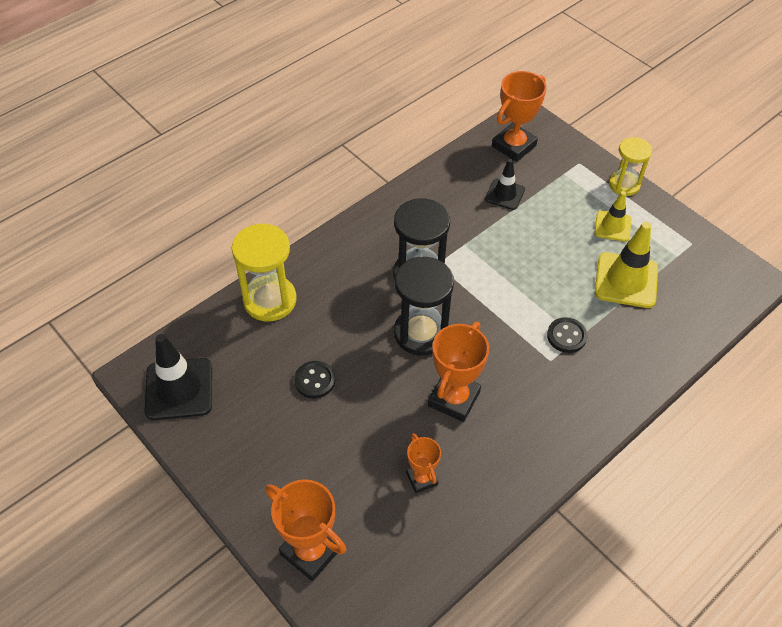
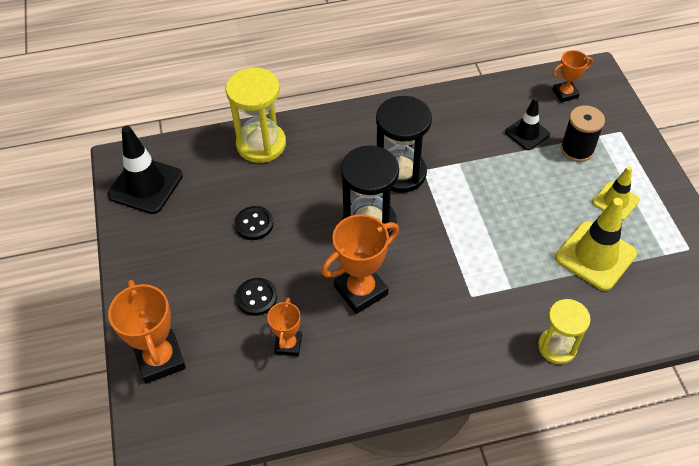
camera: 30 degrees right, 0 degrees up
(514, 146) = (565, 93): orange trophy -> orange trophy, size x0.59
(554, 193) = (577, 150): none -> black spool
(566, 336) = (501, 281): black button -> black button (256, 297)
(624, 185) = (654, 168): yellow hourglass -> yellow hourglass (557, 347)

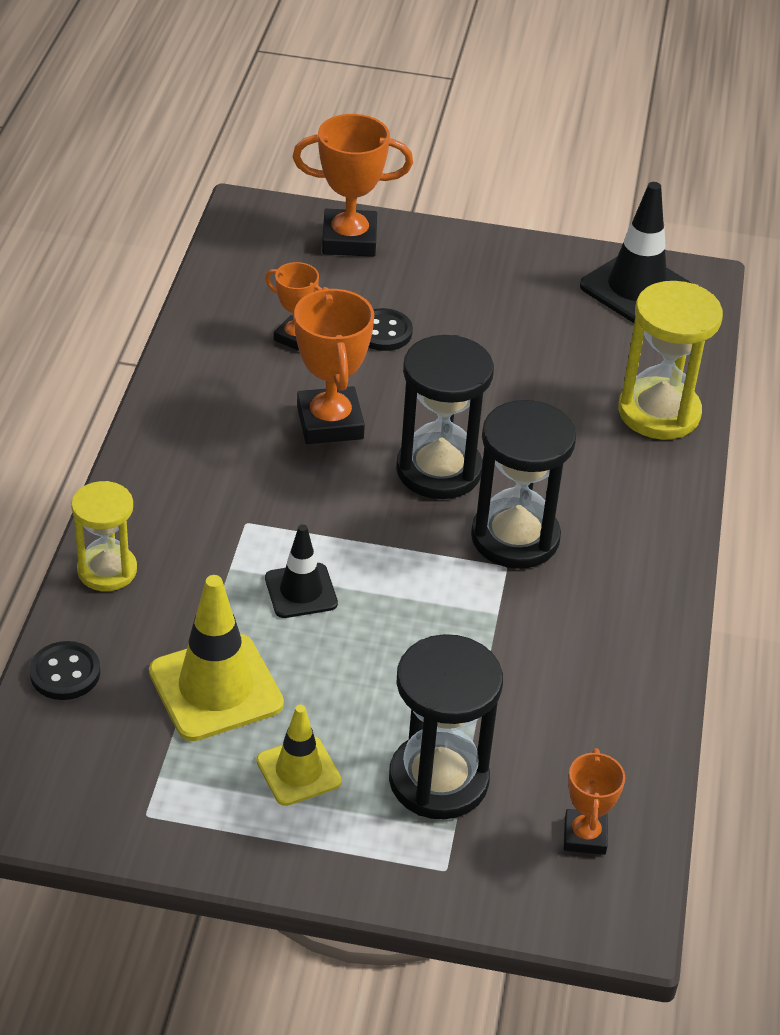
camera: 110 degrees right, 10 degrees down
(254, 224) = (506, 363): black button -> black button (65, 673)
(527, 133) = (514, 730): black traffic cone -> black traffic cone (301, 591)
(577, 150) = (438, 780): black spool -> black hourglass

